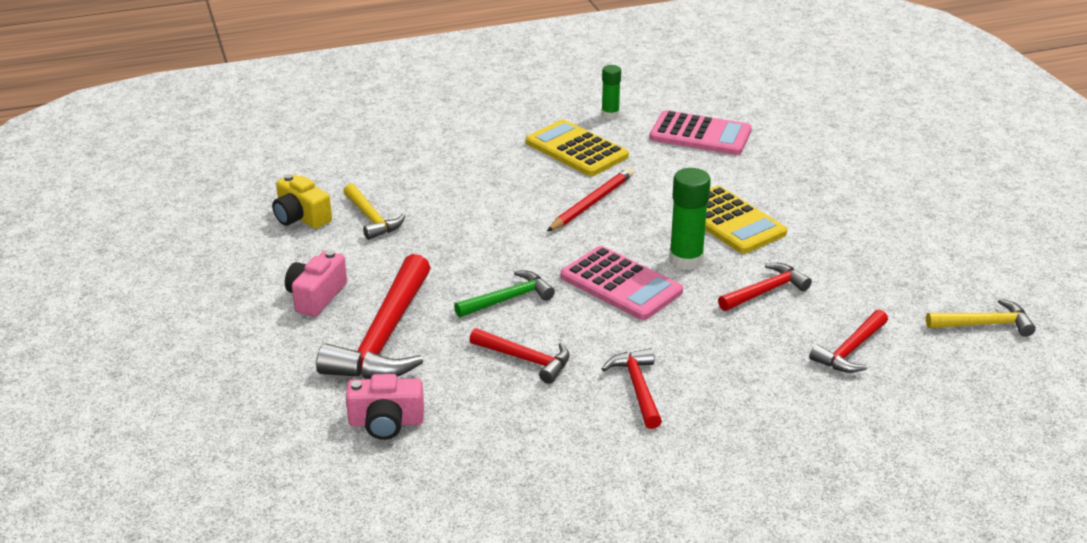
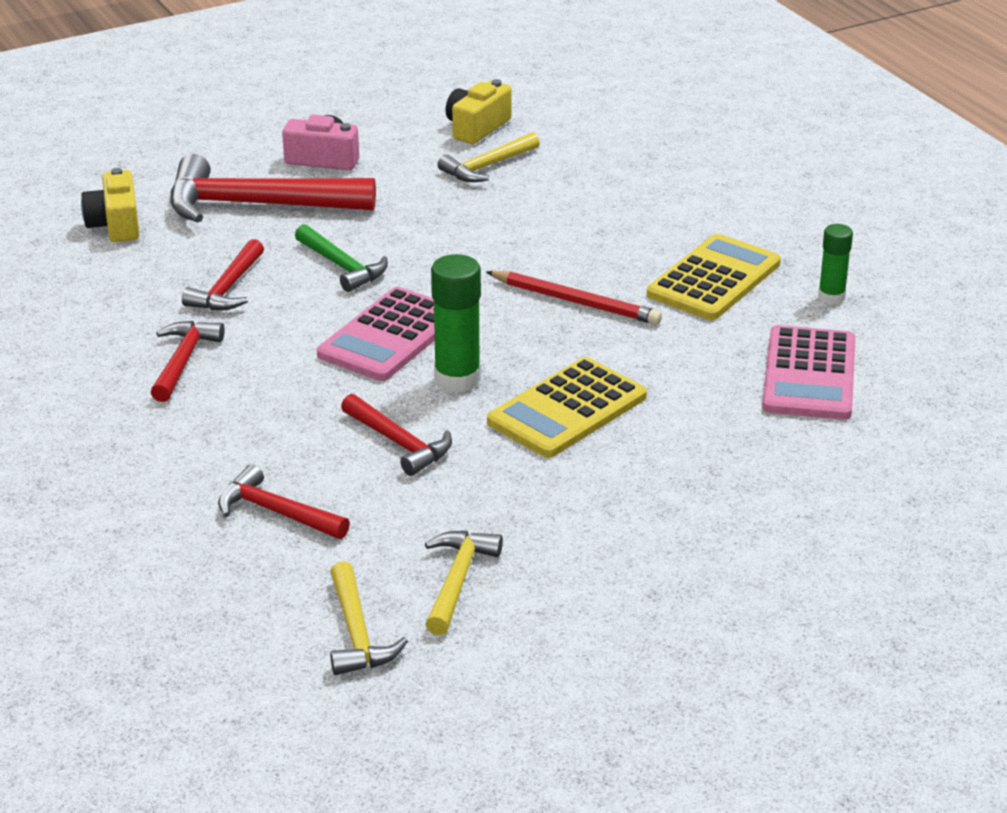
camera: 80 degrees right, 0 degrees up
(386, 422) = (115, 224): pink camera -> yellow camera
(637, 388) = (183, 361): red hammer -> red hammer turned 60 degrees counterclockwise
(923, 281) = (457, 580): none -> yellow hammer

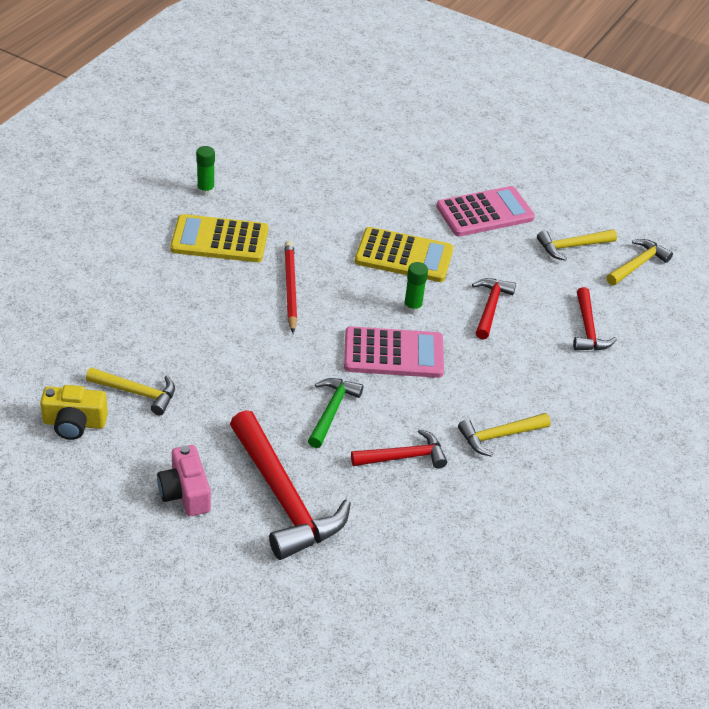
camera: 125 degrees left, 10 degrees up
(115, 224) = (373, 569): yellow camera -> none
(183, 361) = (499, 436): red hammer -> yellow hammer
(457, 379) = (412, 308): green glue stick -> green glue stick, size x0.62
(809, 375) = (296, 181): pink calculator -> pink calculator (485, 212)

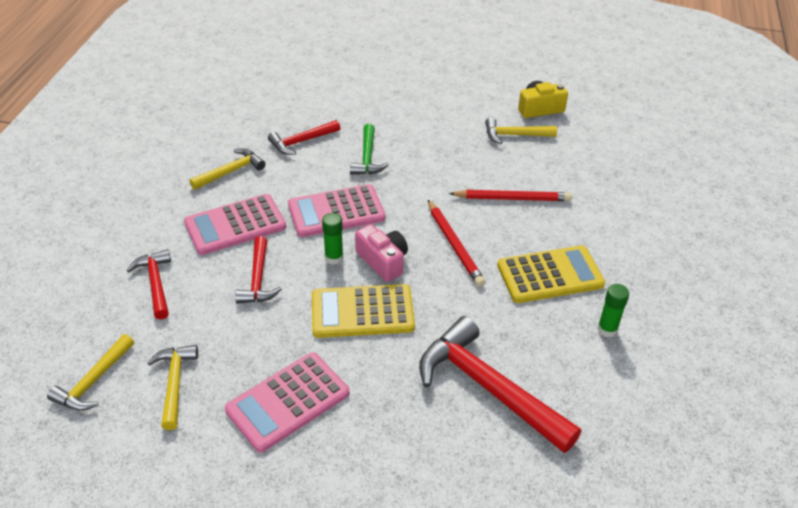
camera: 165 degrees right, 0 degrees up
(185, 493) = (438, 90): pink camera -> pink camera (383, 261)
(200, 317) = (512, 198): none -> red pencil
(284, 498) = (374, 101): red hammer -> red hammer (488, 388)
(504, 367) = (235, 225): none -> pink calculator
(572, 247) = (174, 383): yellow hammer -> yellow hammer turned 60 degrees counterclockwise

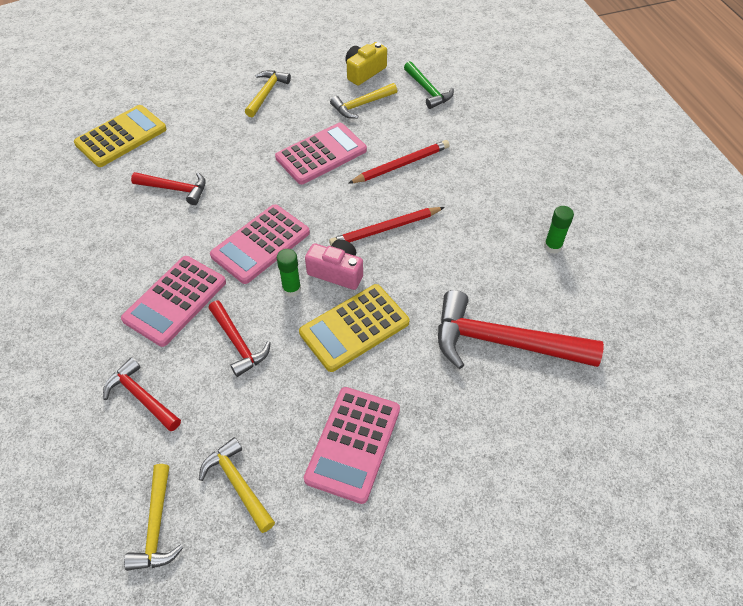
camera: 30 degrees left, 10 degrees up
(231, 171) = (128, 248): yellow hammer -> yellow hammer (266, 93)
(301, 142) = (175, 189): red hammer -> red hammer turned 105 degrees counterclockwise
(367, 157) = (249, 179): green hammer -> green hammer (428, 90)
(445, 161) = (321, 154): none -> pink calculator
(454, 245) = (385, 229): red pencil -> red pencil turned 120 degrees clockwise
(550, 275) = (479, 220): yellow calculator -> yellow calculator (121, 136)

